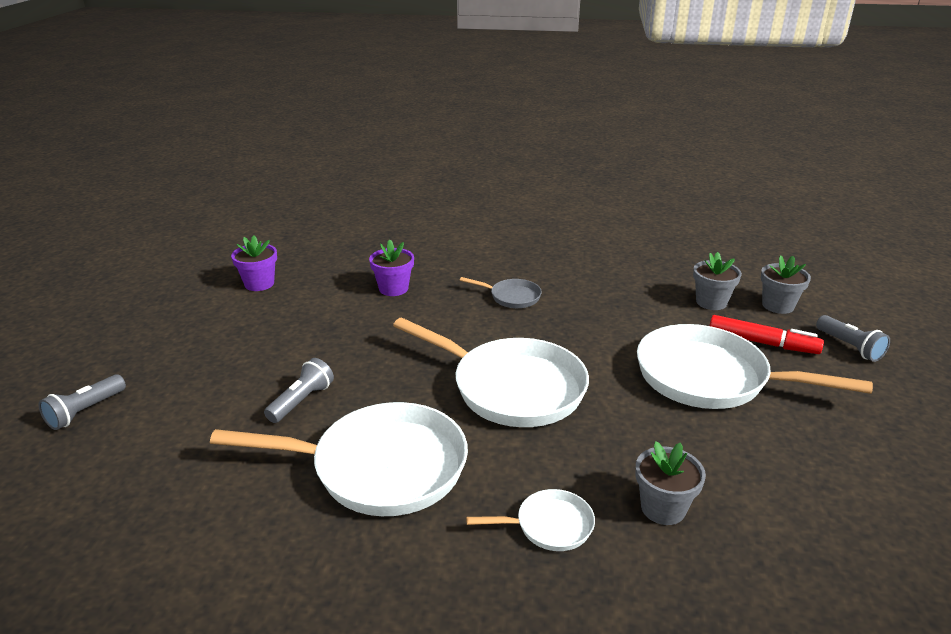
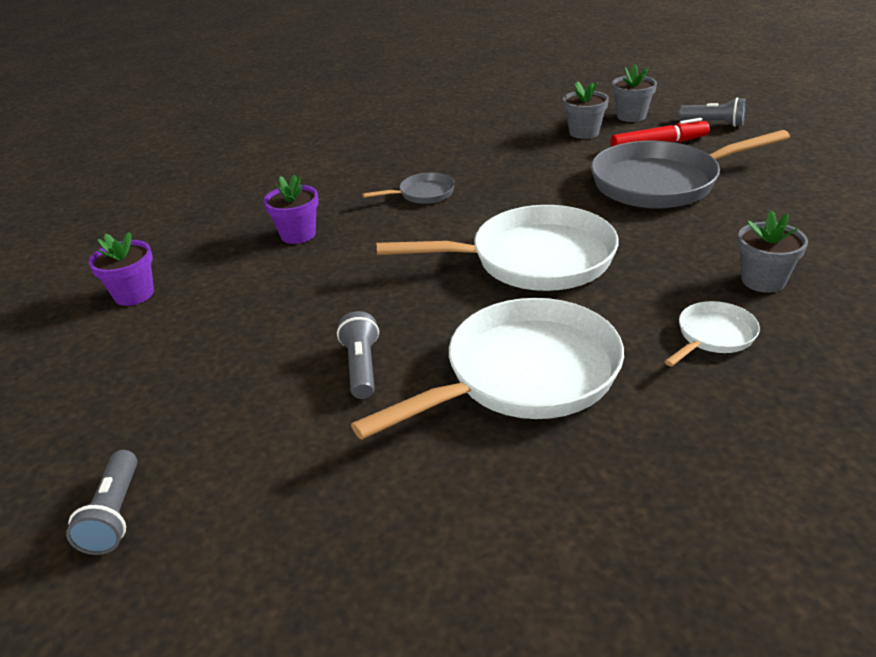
camera: 35 degrees left, 5 degrees up
(710, 378) = (661, 183): white pan -> grey pan

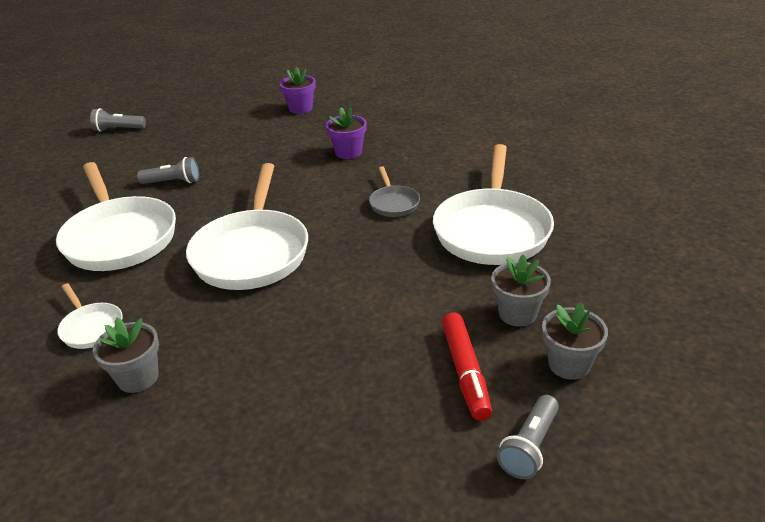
camera: 95 degrees right, 0 degrees up
(468, 147) = (492, 230): none -> white pan
(661, 183) = (359, 352): grey pan -> none

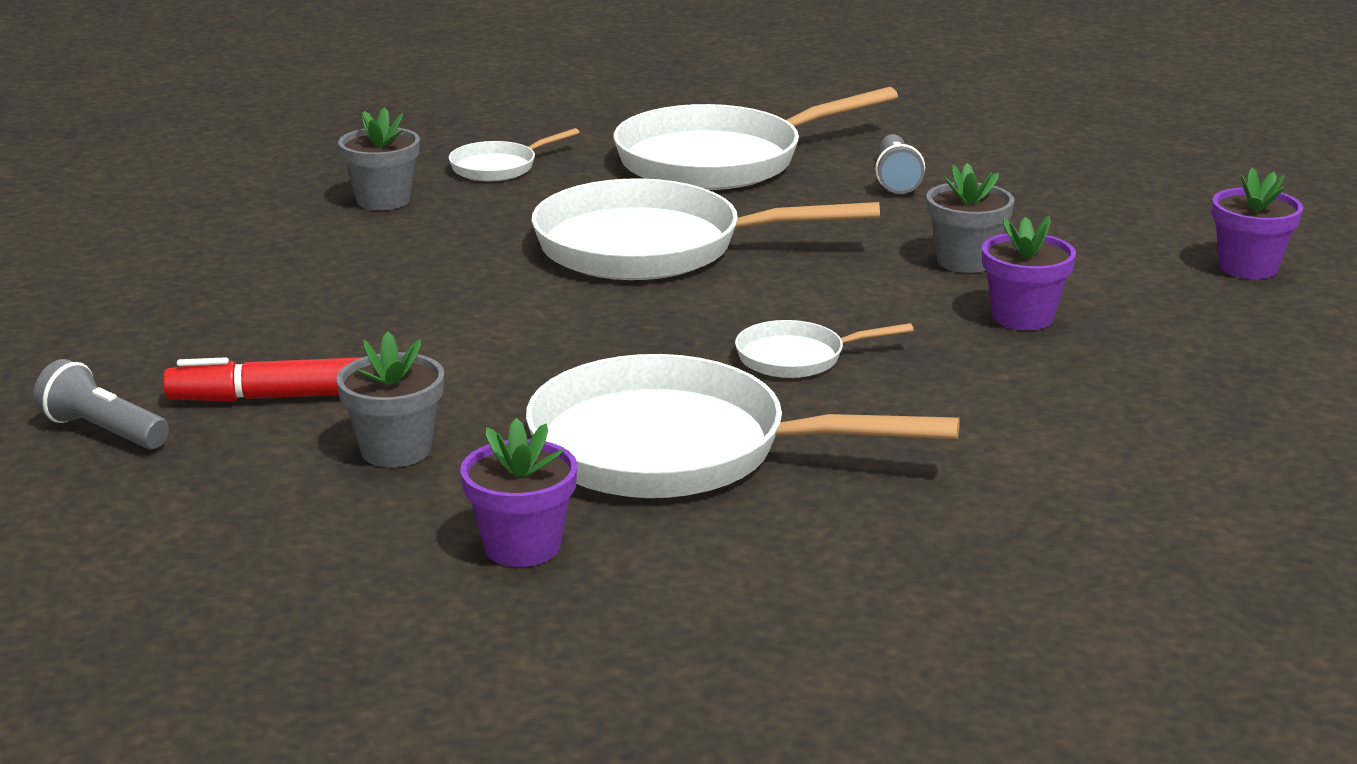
camera: 90 degrees right, 10 degrees down
(118, 129) = (1107, 124): grey flashlight -> none
(393, 203) = (797, 358): grey pan -> white pan
(569, 364) = (246, 480): grey flower pot -> grey flower pot (965, 261)
(595, 263) = (522, 546): none -> purple flower pot

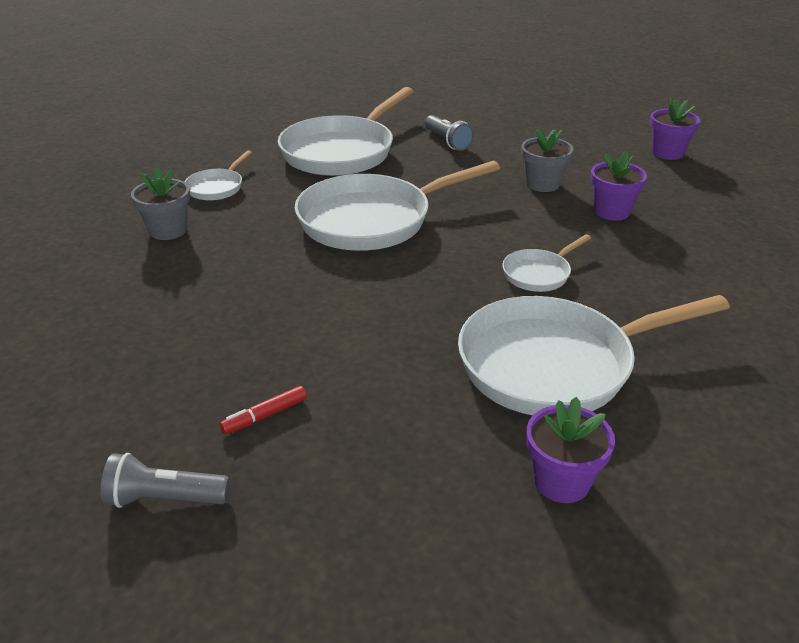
camera: 30 degrees left, 10 degrees up
(277, 397) = (265, 416): red marker -> red marker, size x0.56
(396, 450) = (394, 431): grey flower pot -> none

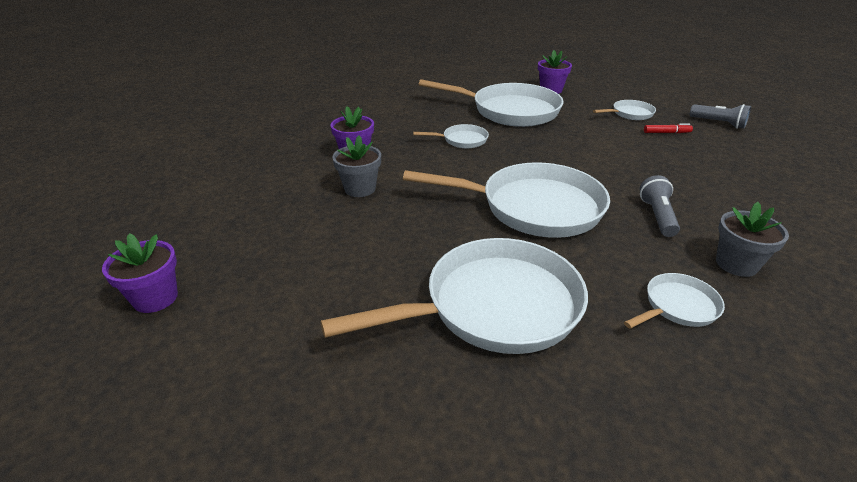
camera: 145 degrees left, 0 degrees up
(350, 454) = (630, 114): none -> white pan
(447, 141) = (360, 270): grey flashlight -> grey flashlight (657, 216)
(667, 153) = (217, 178): purple flower pot -> purple flower pot (155, 298)

